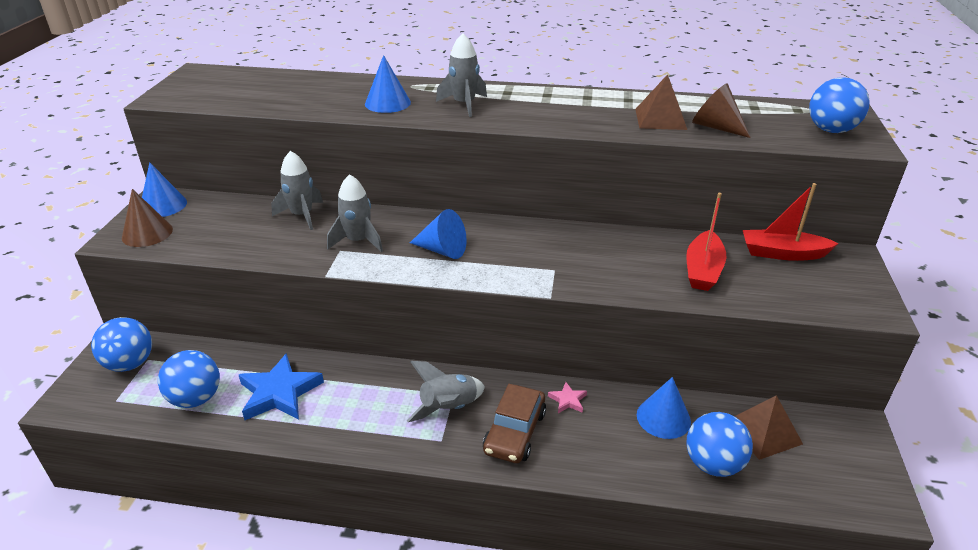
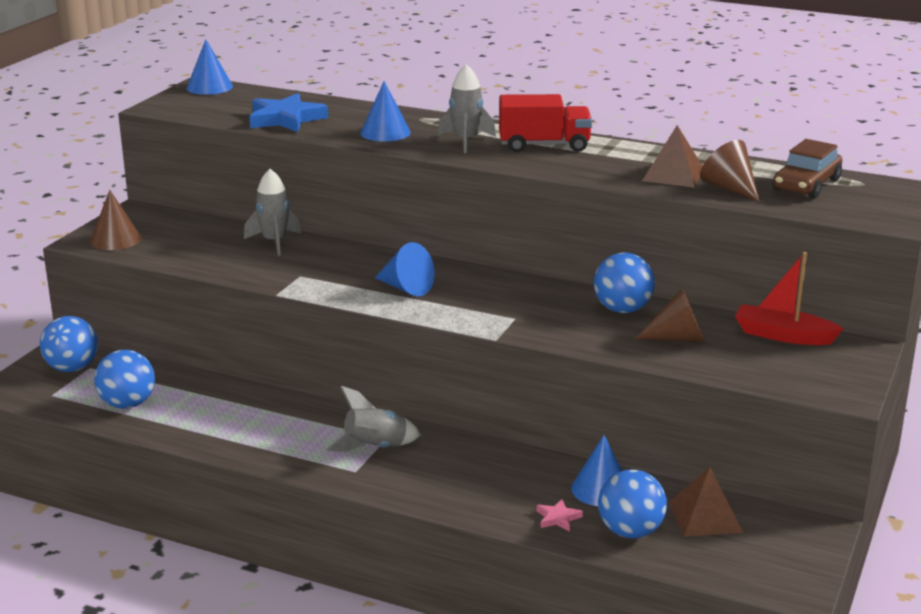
camera: 15 degrees right, 10 degrees down
(163, 205) = (137, 217): blue cone -> blue cone (209, 87)
(279, 393) = (209, 411): blue star -> blue star (285, 119)
(358, 241) = (322, 270): grey rocket -> none
(514, 432) = (434, 476): brown car -> brown car (806, 185)
(533, 101) = (544, 145): none -> red truck
(568, 400) = (505, 460): pink star -> pink star (558, 518)
(703, 270) = (678, 338): red boat -> brown cone
(831, 130) = (861, 204): blue ball -> blue ball (622, 310)

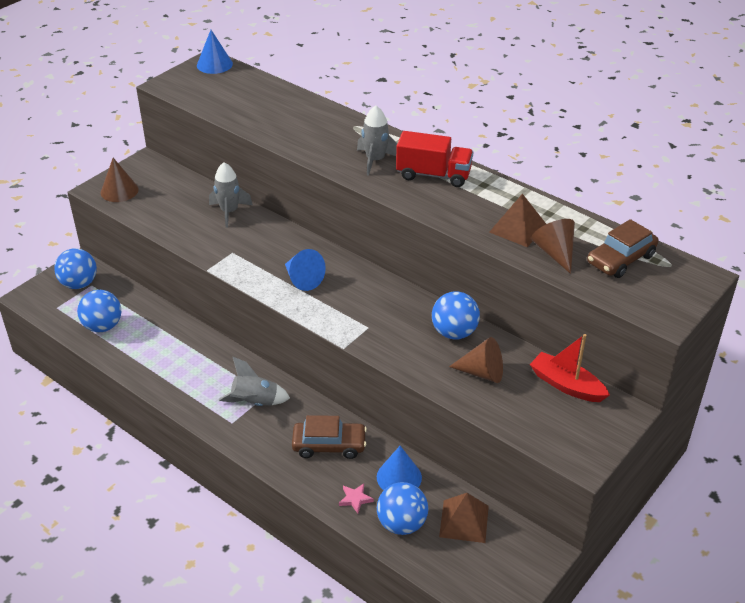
camera: 15 degrees right, 15 degrees up
(285, 119) = (252, 112): blue star -> none
(385, 132) = (319, 140): blue cone -> none
(495, 473) = (329, 445): none -> brown car

